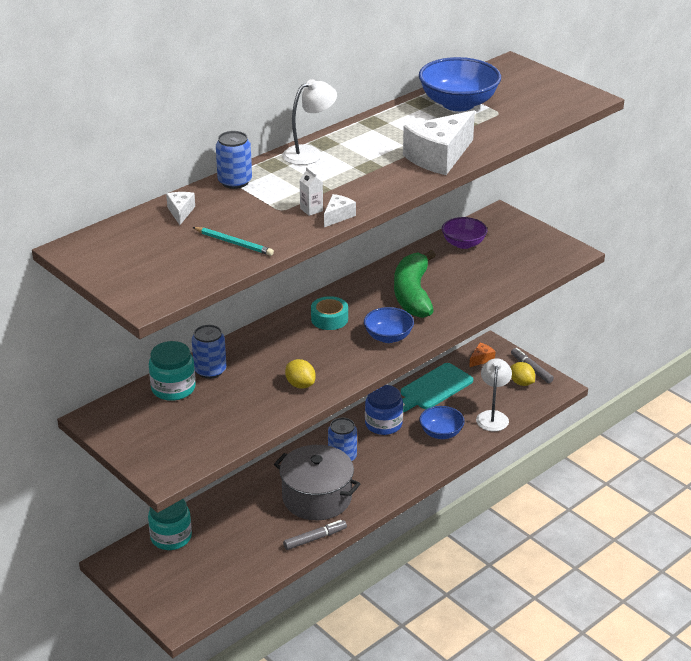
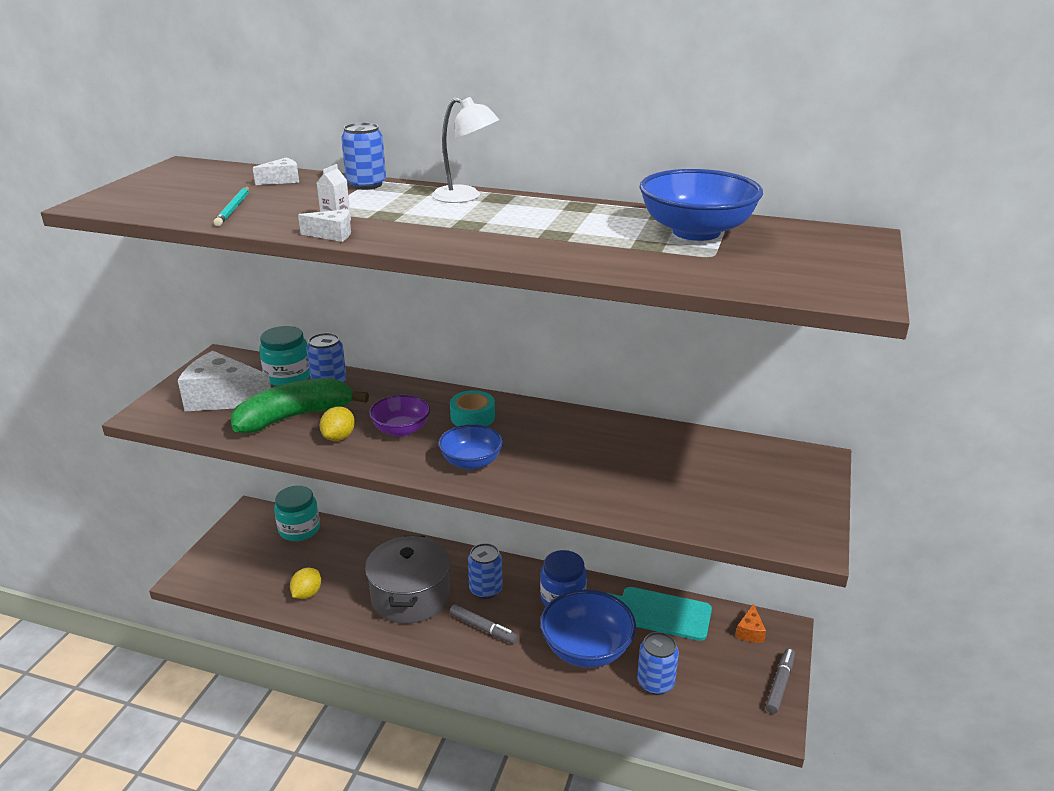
camera: 60 degrees right, 5 degrees down
(315, 538) = (347, 620): grey marker -> grey marker (483, 628)
(413, 294) = (572, 452): green banana -> green banana (295, 417)
(439, 157) = (539, 250): white cheese -> white cheese (223, 398)
(441, 433) = (586, 649): blue bowl -> blue bowl, size x1.64
(463, 244) = (717, 453): purple bowl -> purple bowl (401, 430)
(481, 359) = (750, 632): orange cheese -> orange cheese turned 90 degrees clockwise
(492, 416) = (655, 683): white lamp -> blue can
(521, 383) = (744, 685): yellow lemon -> yellow lemon (307, 594)

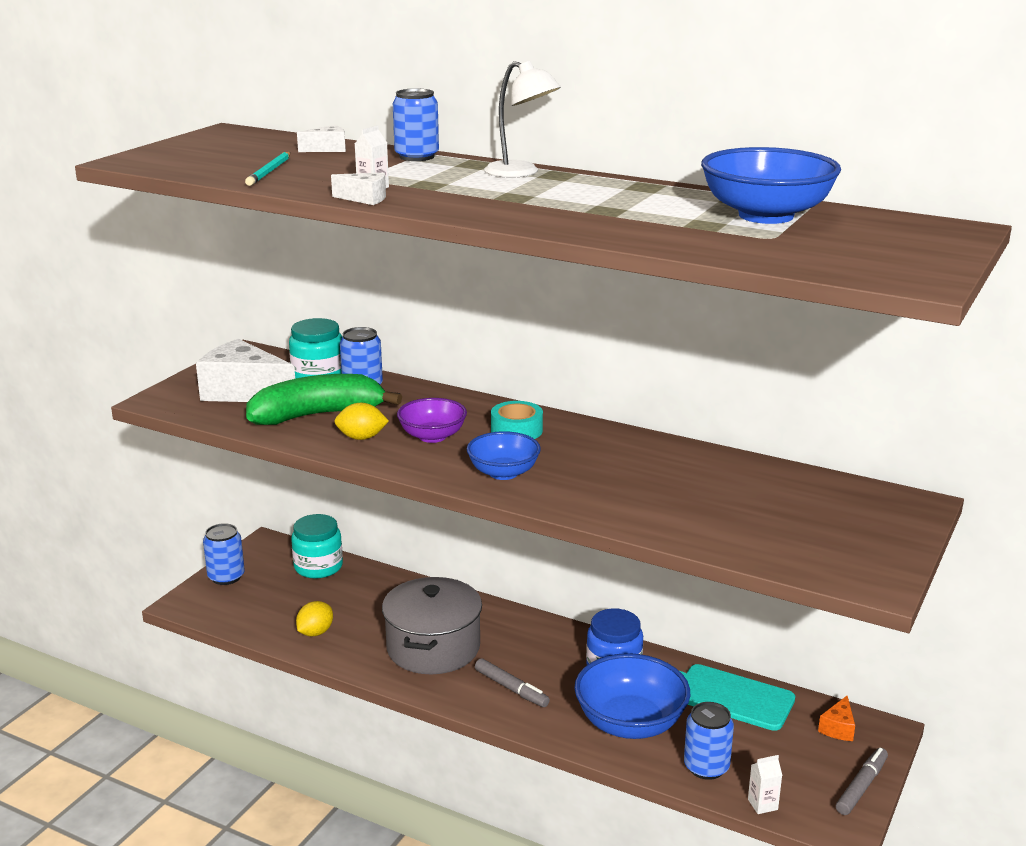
camera: 10 degrees right, 5 degrees down
(339, 437) = (361, 438): yellow lemon -> yellow lemon turned 60 degrees clockwise
(485, 589) = (523, 650): blue can -> blue can (226, 577)
(707, 712) = (762, 804): none -> white carton

